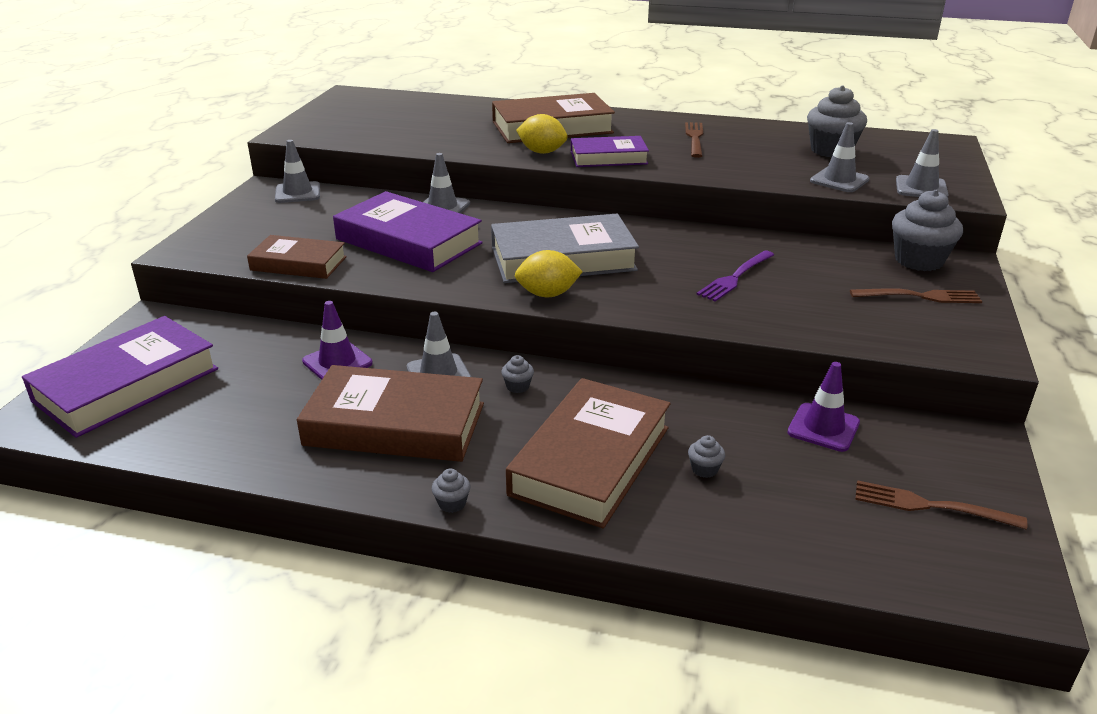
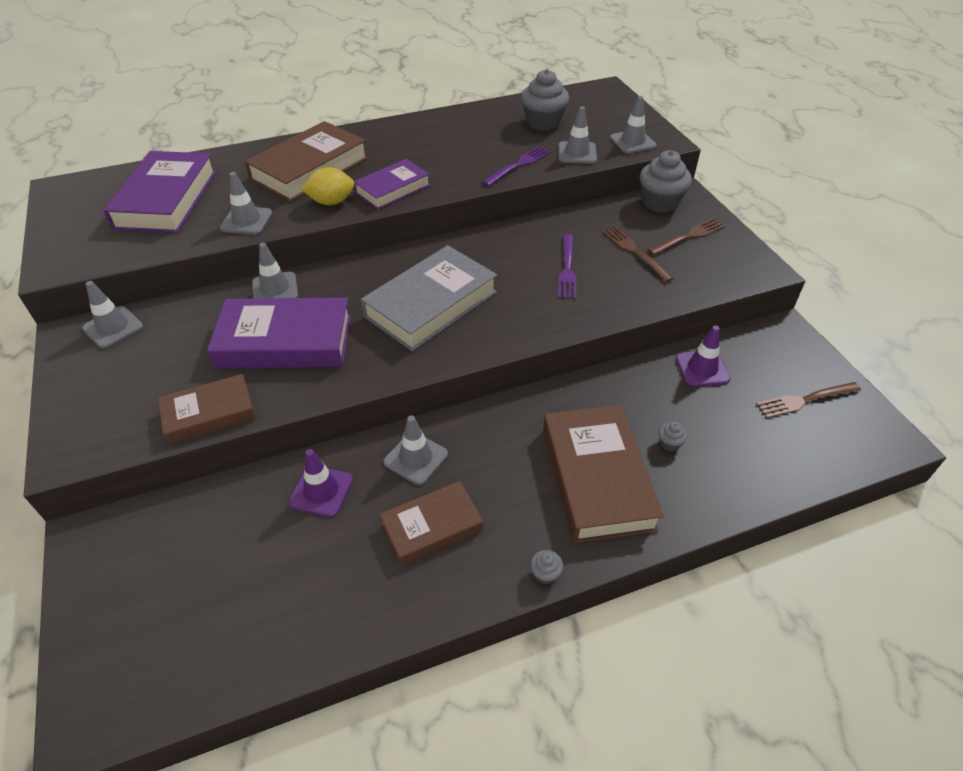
camera: 35 degrees left, 15 degrees up
(126, 385) = (146, 625): purple book -> purple book (166, 199)
(395, 424) = (432, 526): brown book -> brown book, size x0.61
(456, 145) = (246, 221): none -> grey traffic cone
(517, 386) = (485, 438): grey cupcake -> none
(547, 294) = (456, 347): yellow lemon -> none
(694, 138) = (436, 142): brown fork -> brown fork (635, 252)
(759, 173) = (518, 165): none -> purple fork

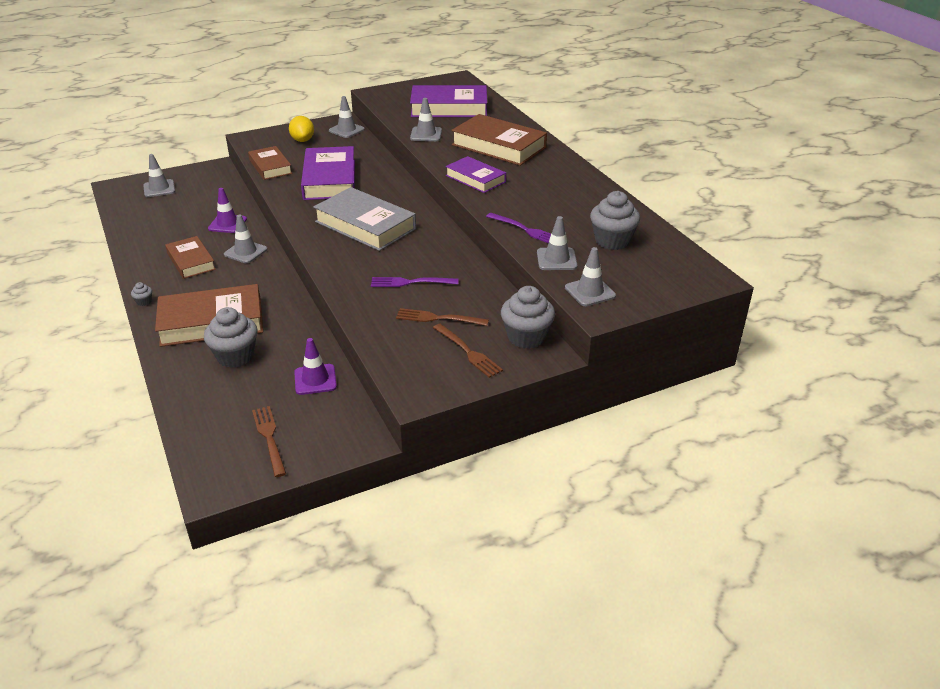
camera: 85 degrees right, 10 degrees down
(275, 289) = (383, 170): grey traffic cone -> grey traffic cone (159, 188)
(331, 202) = (453, 158): yellow lemon -> yellow lemon (302, 140)
(635, 252) = (438, 318): brown fork -> brown fork turned 135 degrees counterclockwise
(669, 443) = (235, 356): grey cupcake -> grey cupcake, size x2.33

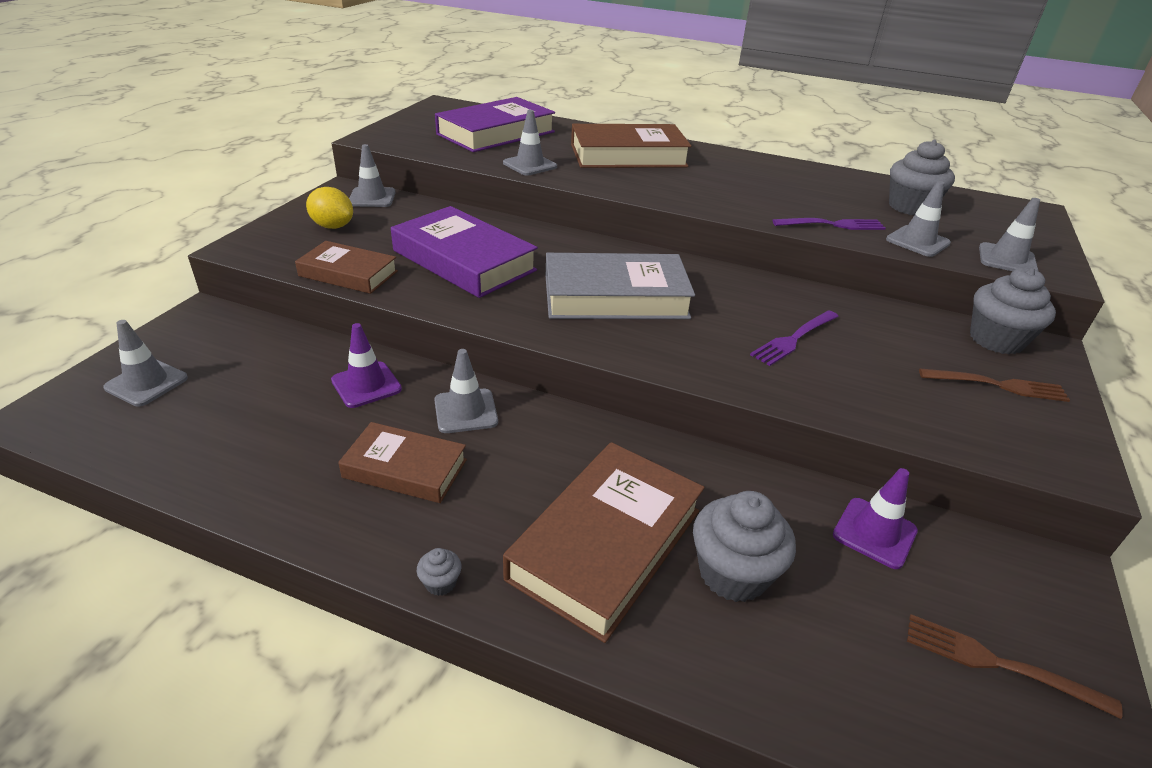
camera: 45 degrees left, 0 degrees up
(438, 318) = (900, 364): brown fork -> none
(475, 179) = (678, 193): purple book -> none

